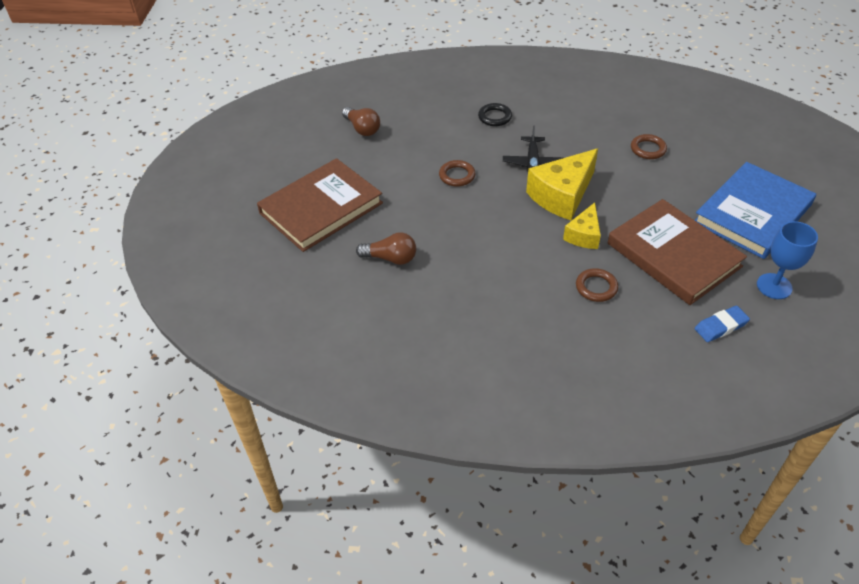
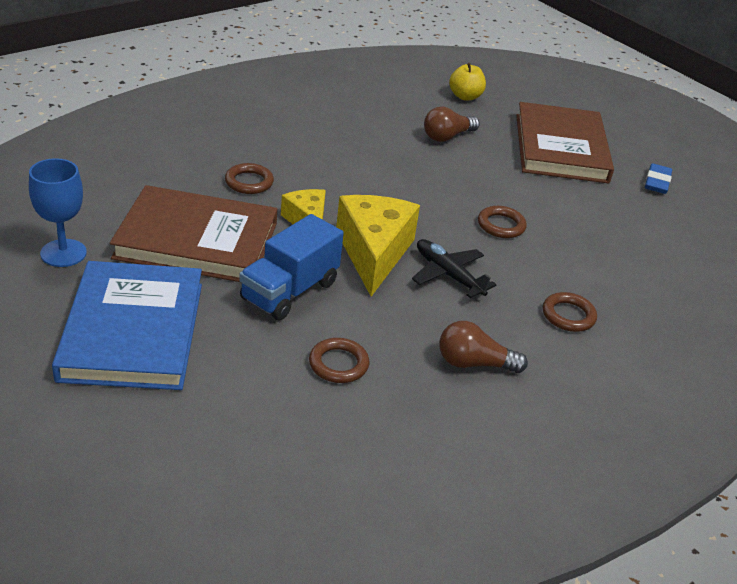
camera: 130 degrees right, 10 degrees down
(312, 292) = (465, 96): none -> yellow apple
(362, 129) = (662, 231): brown light bulb -> brown light bulb (474, 363)
(495, 117) = (568, 315): black ring -> brown ring
(639, 196) = (290, 291): none -> blue truck
(720, 326) = (103, 195): blue eraser -> blue eraser (657, 182)

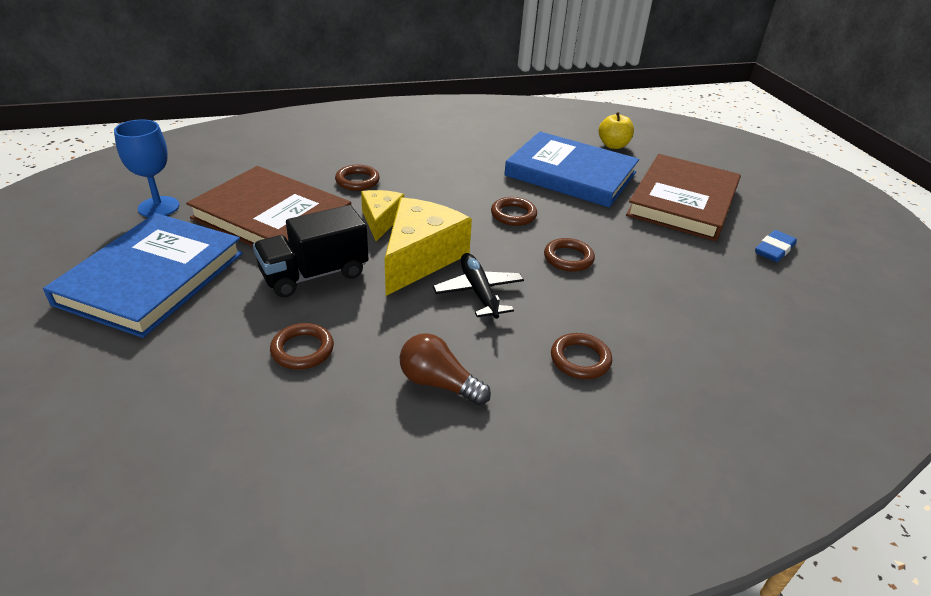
camera: 25 degrees right, 0 degrees up
(290, 291) = (314, 274): blue truck -> black truck
(425, 191) = (513, 215): none -> brown ring
(447, 137) = (570, 174): brown light bulb -> blue book

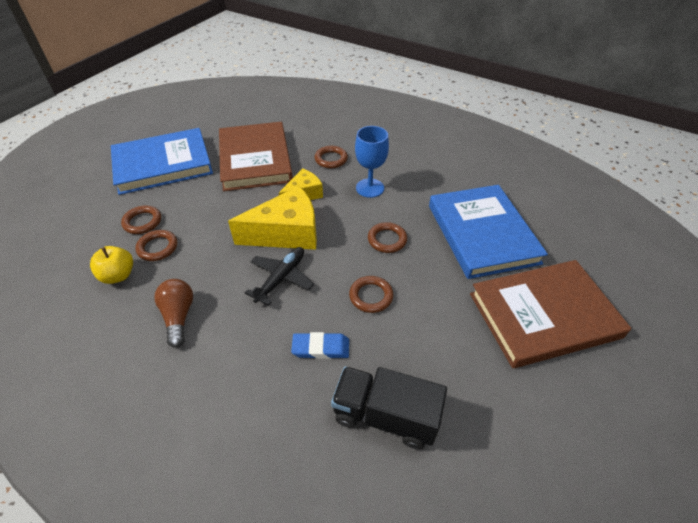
camera: 50 degrees right, 10 degrees up
(158, 207) = (219, 124): blue goblet -> blue goblet (370, 188)
(314, 274) = (223, 208): black truck -> black truck (385, 416)
(580, 359) = (263, 368): brown ring -> brown ring (142, 222)
(613, 145) = (563, 229): yellow apple -> yellow apple (118, 275)
(774, 249) = (558, 417): blue eraser -> blue eraser (321, 348)

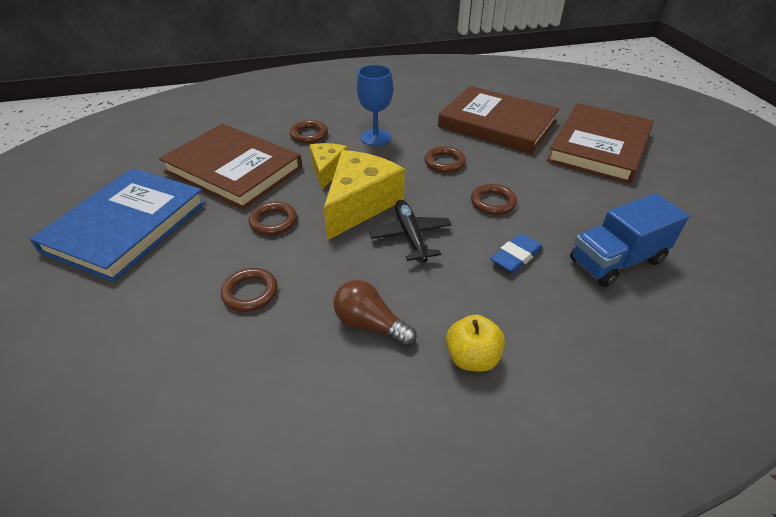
camera: 45 degrees left, 5 degrees down
(118, 275) = (246, 343): yellow apple -> yellow apple (472, 358)
(142, 222) = (192, 285): brown ring -> brown ring (273, 221)
(385, 416) = (616, 261): black truck -> blue truck
(482, 233) = (497, 124): blue book -> brown book

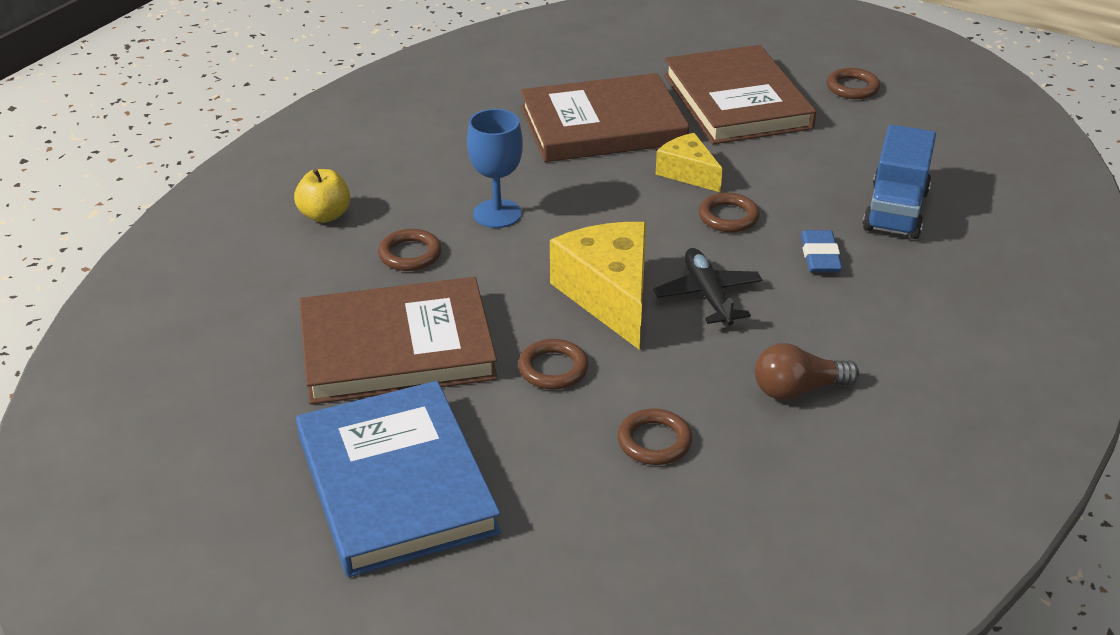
camera: 45 degrees left, 5 degrees down
(327, 170) = (510, 282): yellow cheese -> yellow cheese (687, 173)
(410, 236) = (708, 295): black plane -> black plane turned 45 degrees clockwise
(444, 162) = (619, 201): brown ring -> brown ring (852, 88)
(472, 358) = (905, 358): yellow apple -> yellow apple (325, 215)

